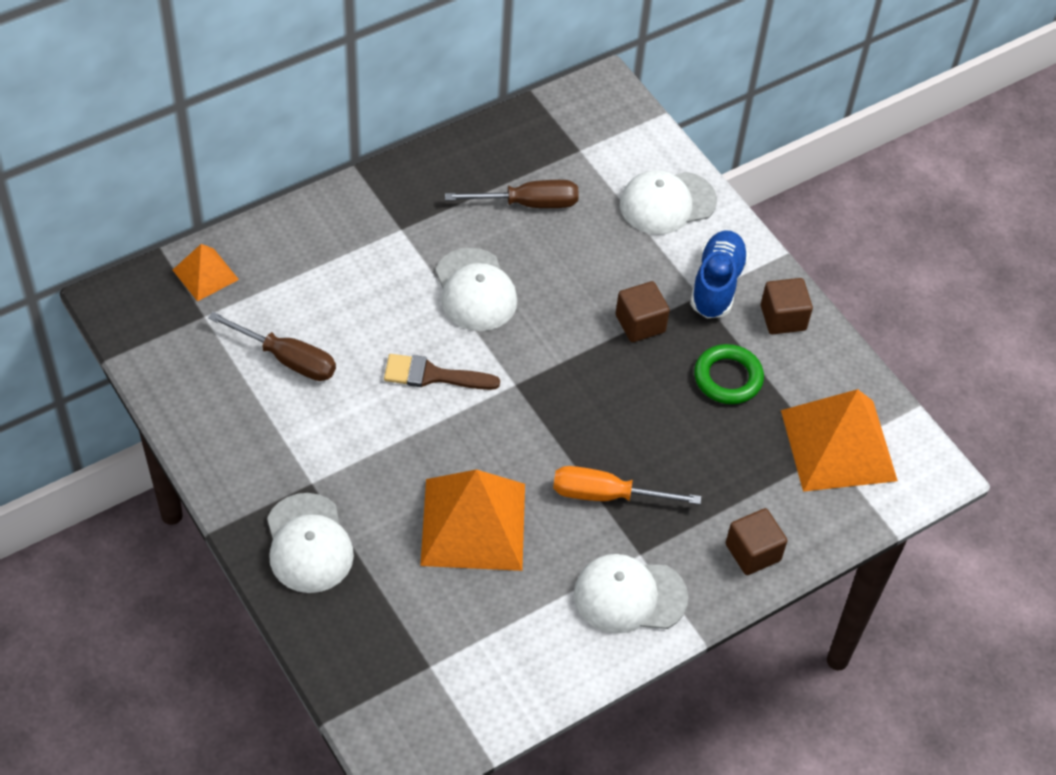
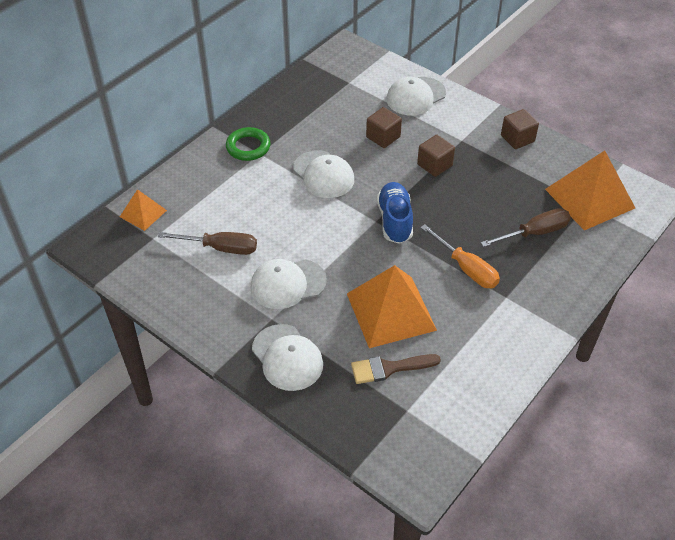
camera: 15 degrees left, 5 degrees down
(433, 375) = (320, 230): brown brush -> brown brush (389, 368)
(528, 203) = (332, 118): brown screwdriver -> brown screwdriver (534, 233)
(606, 495) = (466, 268): orange screwdriver -> orange screwdriver turned 120 degrees counterclockwise
(629, 596) = (513, 324): white cap -> white cap (288, 284)
(716, 285) = (468, 131): blue shoe -> blue shoe (395, 221)
(728, 378) = (503, 180): green ring -> green ring (248, 147)
(753, 552) = (574, 274): brown cube -> brown cube (383, 137)

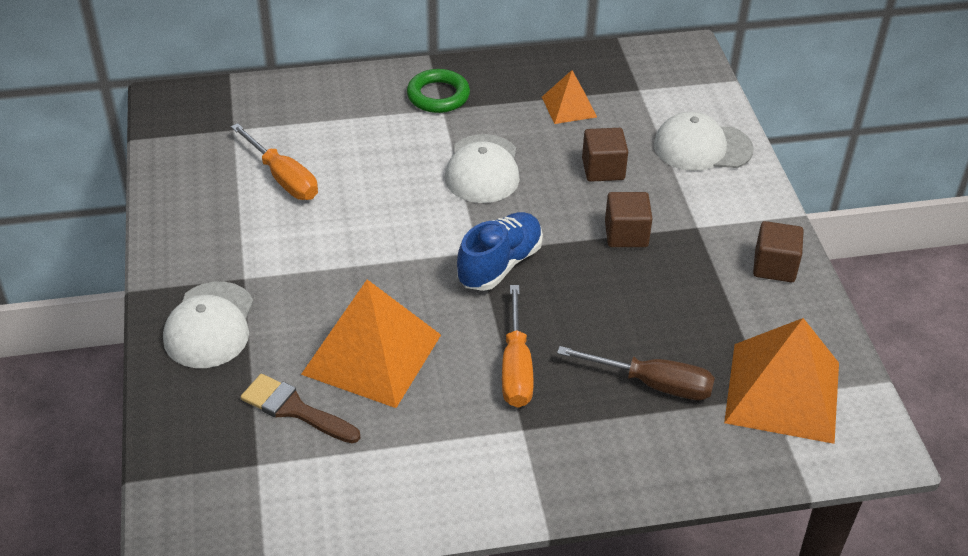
camera: 40 degrees right, 5 degrees down
(143, 213) = (254, 100): orange pyramid -> orange pyramid (569, 107)
(220, 248) = (283, 178): brown screwdriver -> orange screwdriver
(288, 284) = (303, 255): white cap -> none

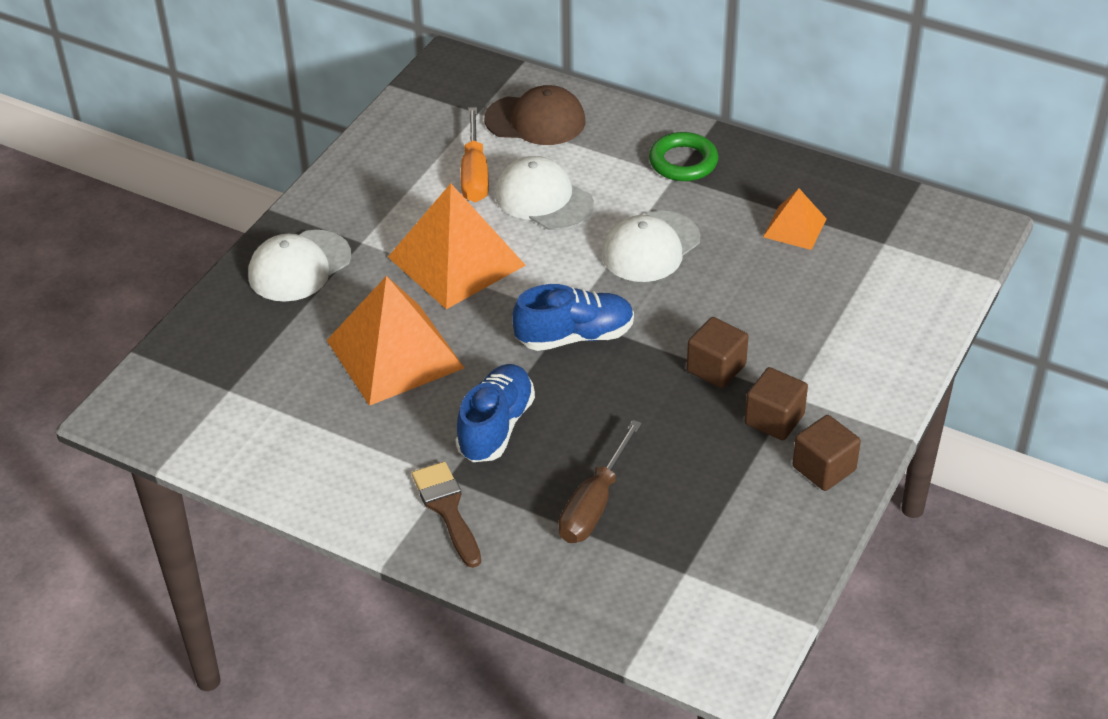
camera: 40 degrees right, 0 degrees up
(289, 115) = (535, 120): none -> brown cap
(294, 409) = (295, 364): brown brush -> brown brush (447, 509)
(516, 367) = (496, 427): orange screwdriver -> blue shoe
(603, 169) = (761, 300): brown cube -> brown cube (774, 419)
(653, 384) = (594, 504): brown screwdriver -> brown screwdriver turned 60 degrees clockwise
(702, 147) = (883, 326): white cap -> white cap (543, 199)
(782, 392) = (701, 576): orange pyramid -> orange pyramid (456, 261)

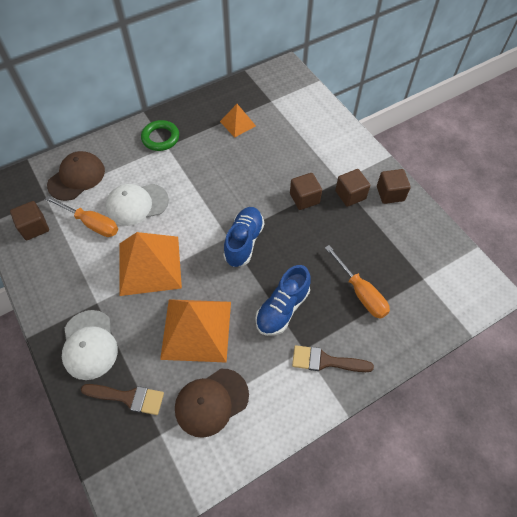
camera: 60 degrees left, 15 degrees up
(255, 337) = (128, 397): none -> brown brush
(303, 417) = (211, 402): none -> brown cap
(424, 128) = (34, 227): none -> brown cube
(496, 427) = (282, 309): blue shoe -> blue shoe turned 105 degrees counterclockwise
(594, 504) = (361, 292): brown screwdriver -> orange screwdriver
(650, 247) = (207, 180): white cap -> none

